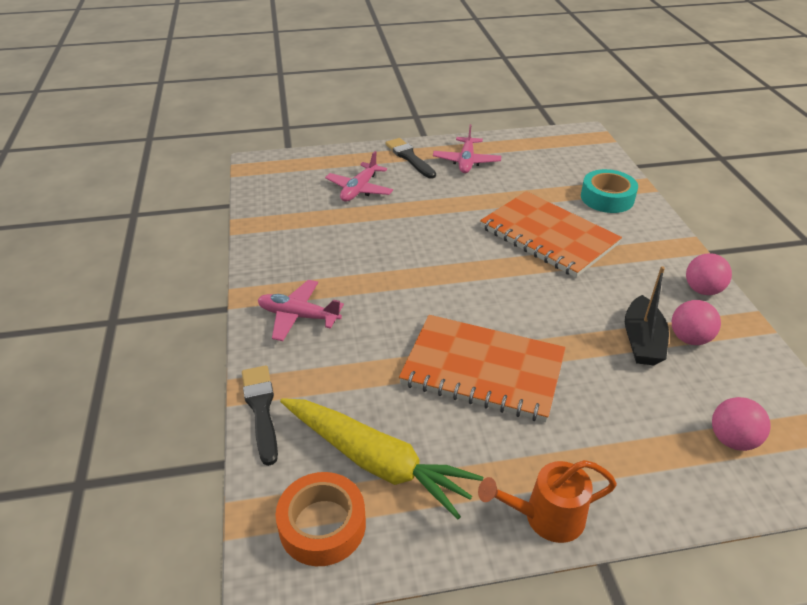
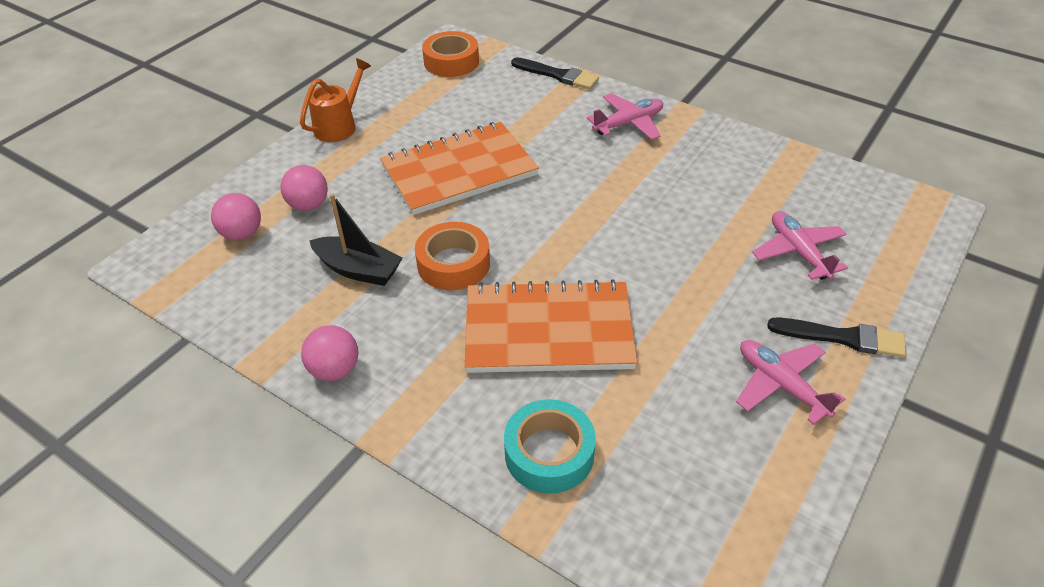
camera: 135 degrees right, 5 degrees up
(376, 461) = (460, 93): yellow carrot -> none
(566, 302) = (453, 264): none -> orange tape
(642, 341) = (358, 270): black boat -> black boat turned 150 degrees clockwise
(689, 338) = (318, 300): pink ball -> pink ball (308, 205)

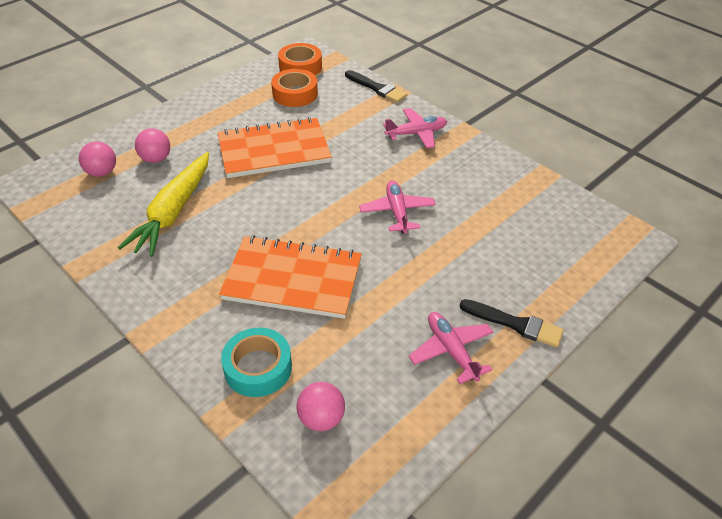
camera: 10 degrees right, 0 degrees up
(335, 370) = (130, 280): pink ball -> pink ball (321, 418)
(339, 125) = (200, 103): orange watering can -> none
(358, 270) = (173, 212): black boat -> yellow carrot
(453, 264) = (243, 219): orange tape -> orange tape (295, 94)
(798, 252) = (508, 253): pink plane -> pink plane (397, 212)

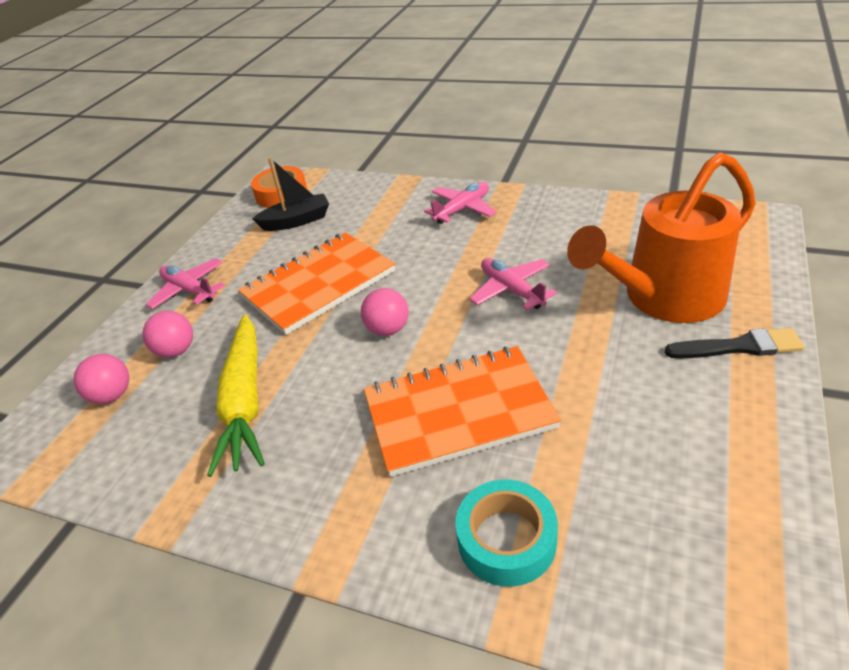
camera: 20 degrees left, 5 degrees down
(295, 94) = (296, 221): orange tape -> black boat
(321, 418) = (639, 563): pink ball -> pink ball (388, 329)
(377, 88) = (383, 184): black brush -> none
(451, 351) = (704, 406): pink plane -> pink plane (189, 290)
(496, 266) = (663, 298): none -> orange watering can

